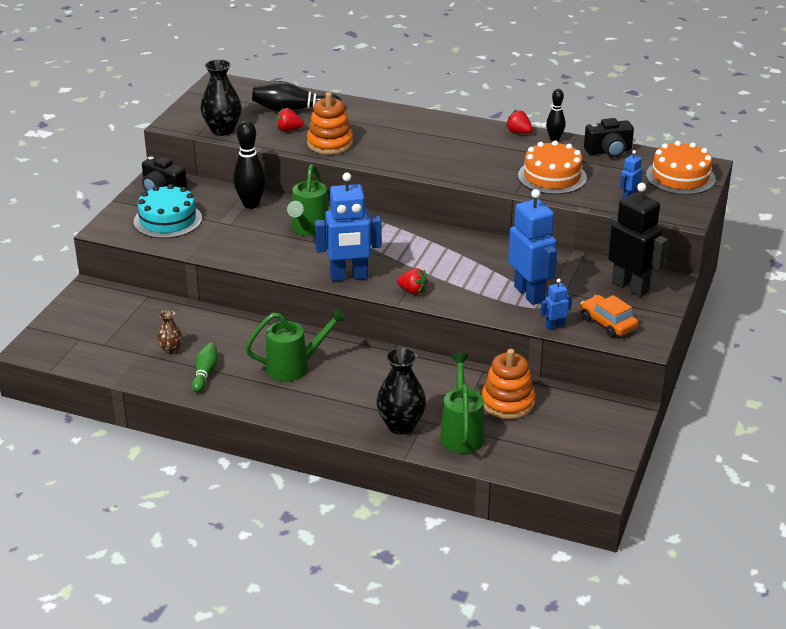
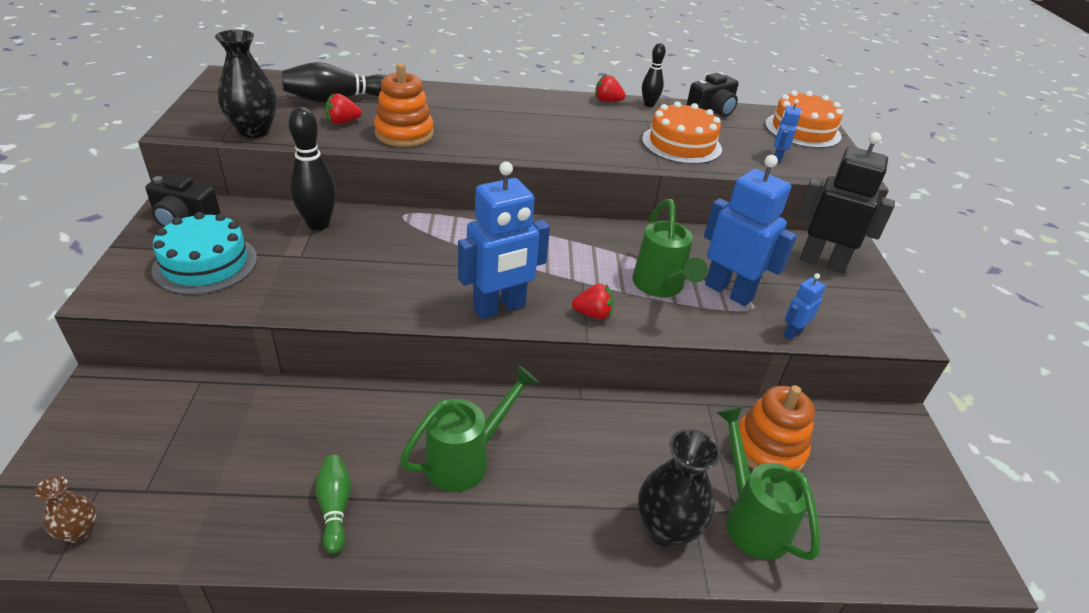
camera: 25 degrees left, 5 degrees up
(171, 350) = (264, 474): brown vase -> brown vase (79, 532)
(308, 230) = (411, 248): green watering can -> green watering can (660, 287)
(608, 323) = (842, 315): orange car -> none

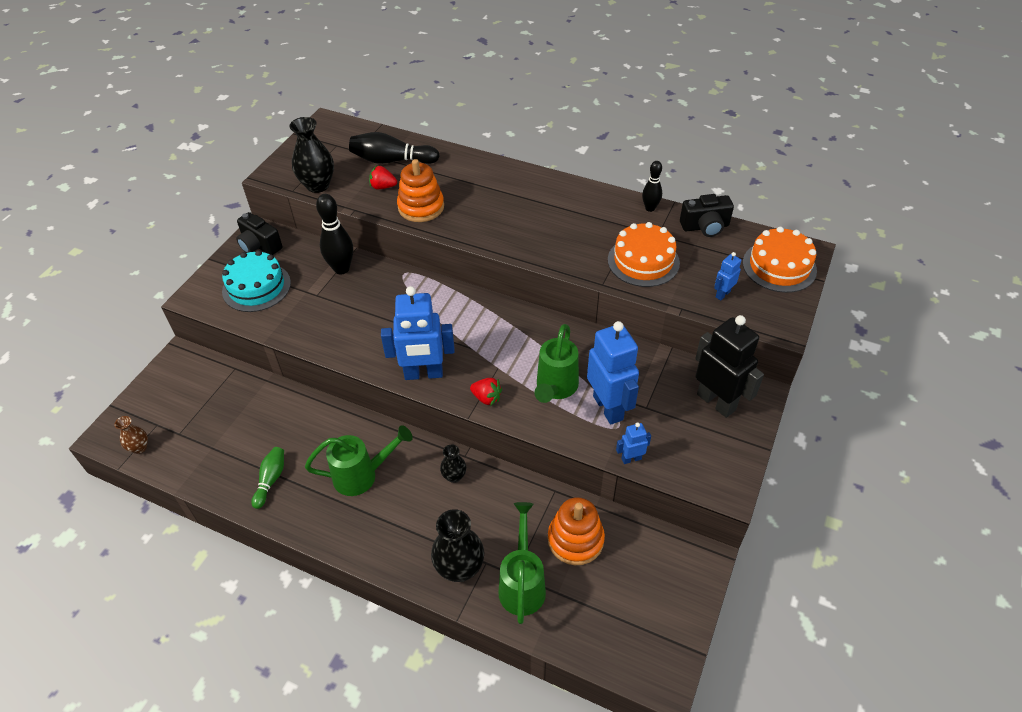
camera: 30 degrees right, 10 degrees up
(584, 424) = (454, 476): none -> black vase
(607, 101) = (614, 197): red strawberry -> none

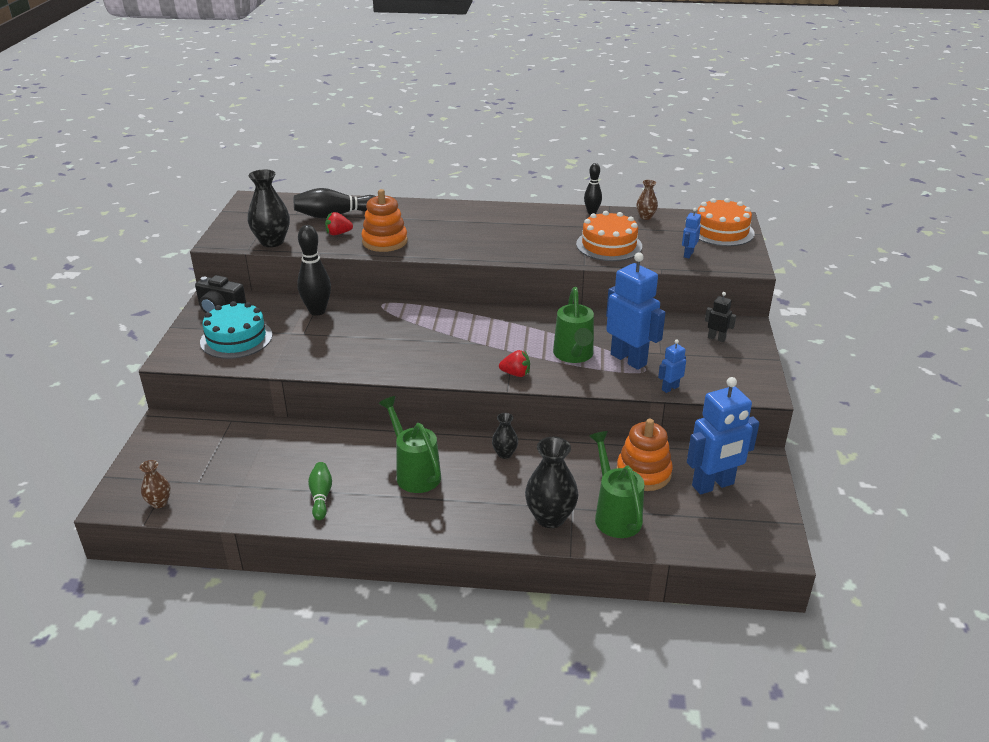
camera: 20 degrees left, 15 degrees down
(362, 475) = (414, 472): green watering can -> green watering can turned 90 degrees counterclockwise
(423, 374) = (445, 369): blue robot -> blue robot (713, 485)
(705, 227) = (645, 217): black camera -> brown vase
(716, 402) = (716, 338): black robot -> black robot, size x0.46

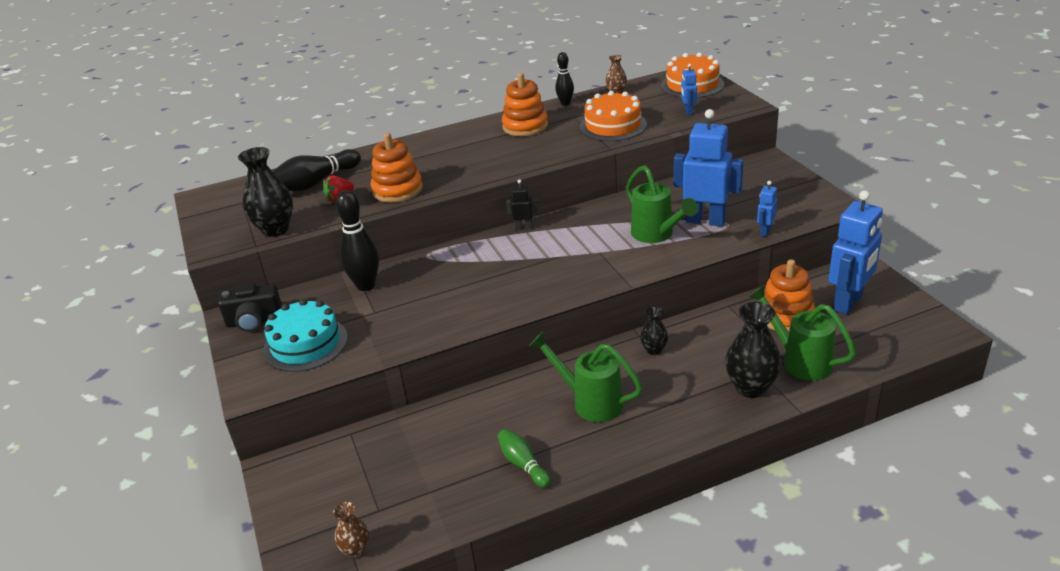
camera: 25 degrees left, 0 degrees up
(516, 374) = (623, 270): red strawberry -> none
(537, 222) = (525, 126): none -> orange stacking toy
(716, 338) = (756, 178): black robot -> black robot (524, 227)

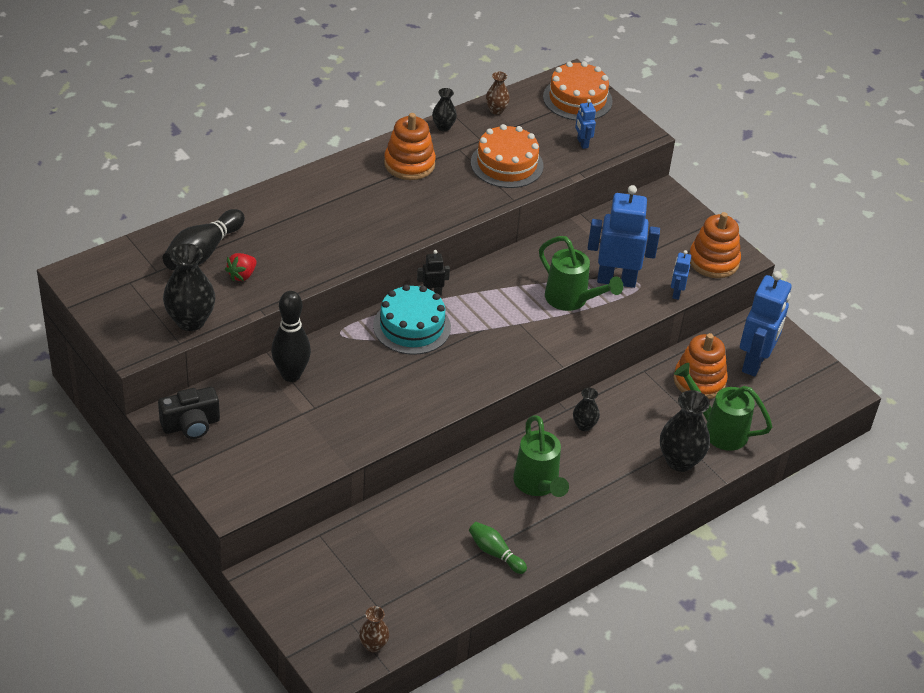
camera: 20 degrees left, 10 degrees up
(305, 344) = (260, 449): turquoise cake -> turquoise cake (412, 326)
(397, 190) = (302, 262): orange stacking toy -> orange stacking toy (713, 261)
(565, 103) = (443, 127): black bowling pin -> black vase
(590, 402) = (538, 485): green watering can -> green watering can turned 120 degrees counterclockwise

